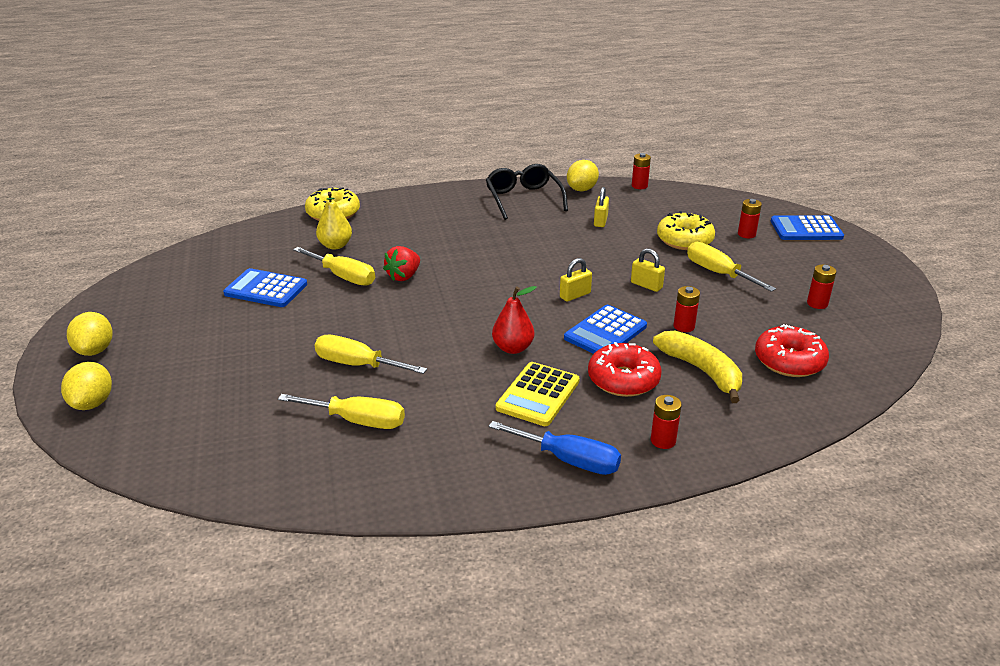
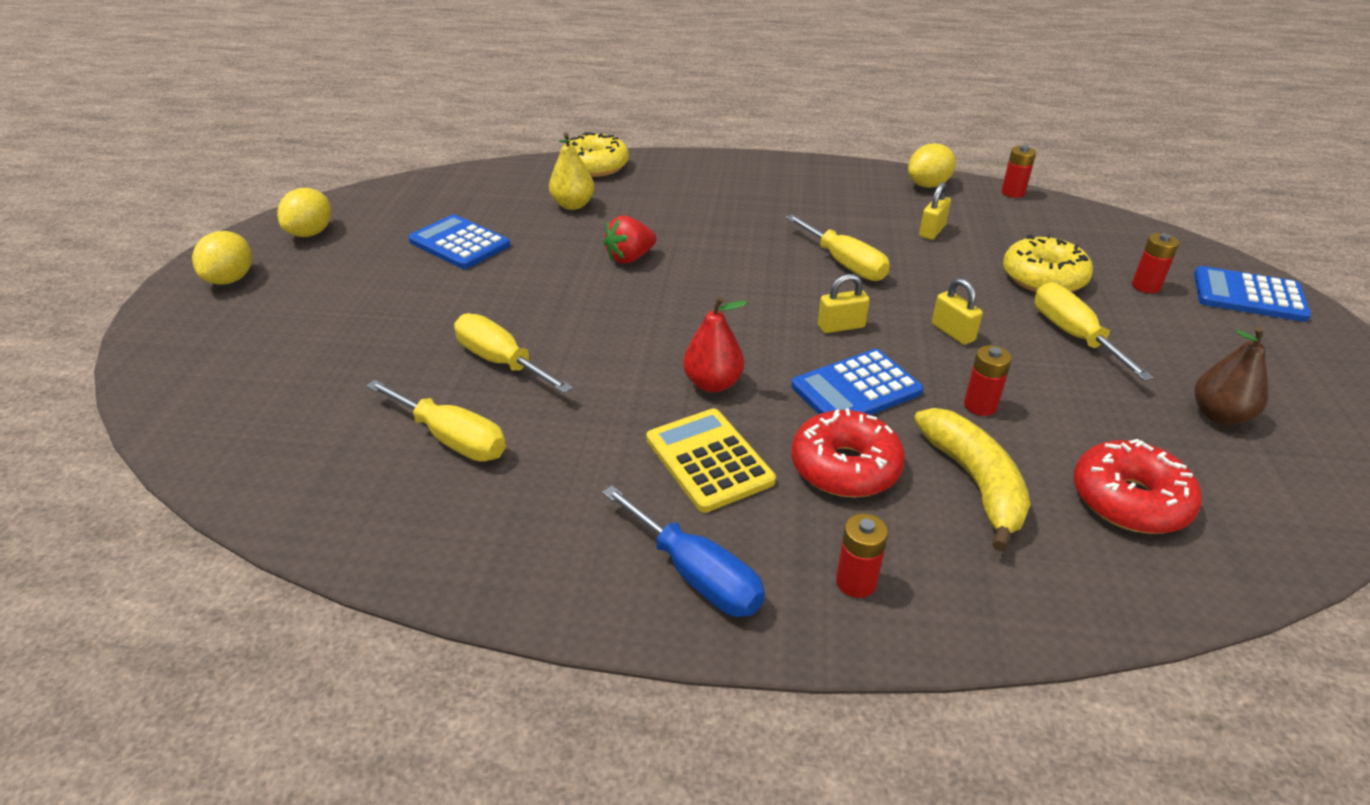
camera: 20 degrees right, 5 degrees up
(92, 403) = (182, 342): yellow lemon -> yellow lemon (311, 233)
(343, 277) = (557, 245): yellow screwdriver -> yellow screwdriver (844, 264)
(523, 199) = (842, 185): black glasses -> none
(538, 395) = (709, 460): yellow calculator -> yellow calculator turned 105 degrees clockwise
(817, 303) = (1219, 415): red battery -> brown pear

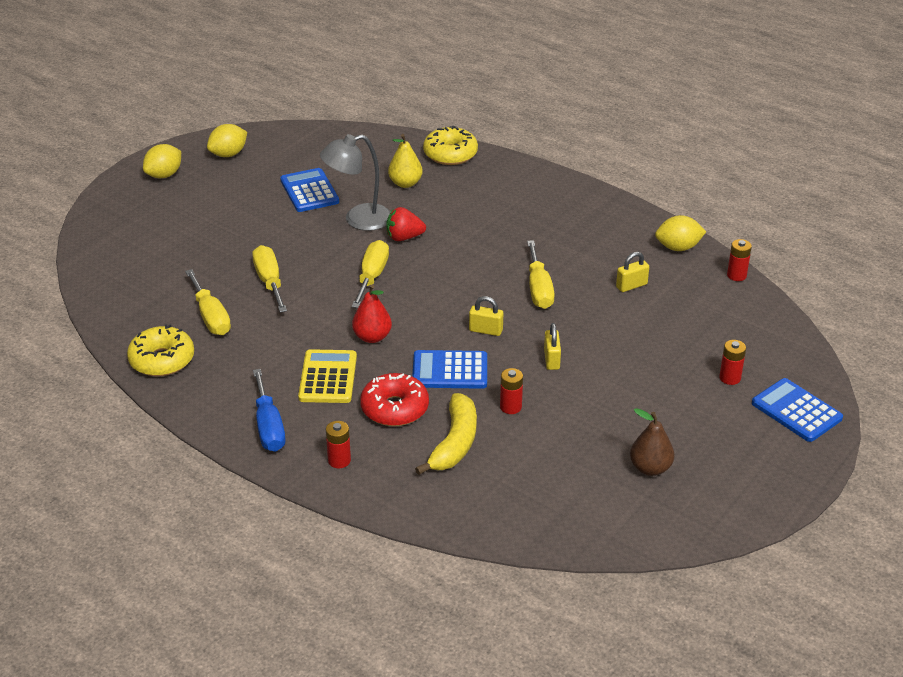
camera: 30 degrees right, 0 degrees up
(553, 256) = (358, 220): none -> grey lamp
(1043, 278) = (664, 347): yellow donut -> yellow donut (162, 360)
(1073, 335) = (628, 390): yellow screwdriver -> yellow screwdriver (372, 277)
(1129, 500) = (528, 485): red donut -> none

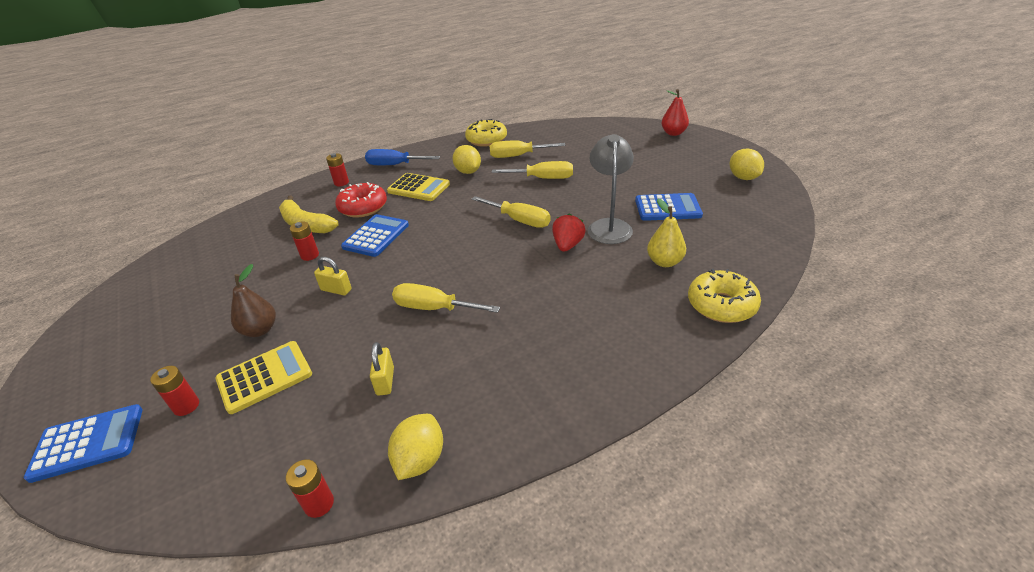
camera: 115 degrees right, 0 degrees up
(164, 175) = (713, 151): yellow lemon -> yellow lemon (468, 172)
(372, 337) = (444, 210): red pear -> red pear (673, 133)
(485, 330) = (405, 263): yellow padlock -> none
(650, 468) = (170, 308): brown pear -> brown pear (260, 330)
(674, 350) = (265, 377): none -> yellow calculator

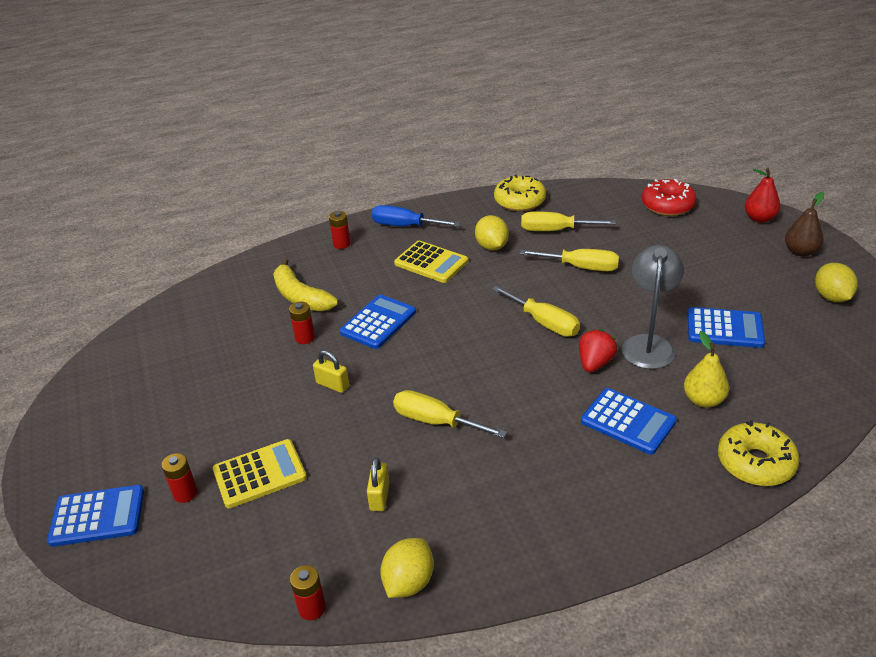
camera: 10 degrees right, 0 degrees up
(260, 330) = (253, 421): brown pear -> brown pear (800, 252)
(363, 207) = (365, 282): red donut -> red donut (667, 205)
(605, 286) = (628, 421): none -> blue calculator

